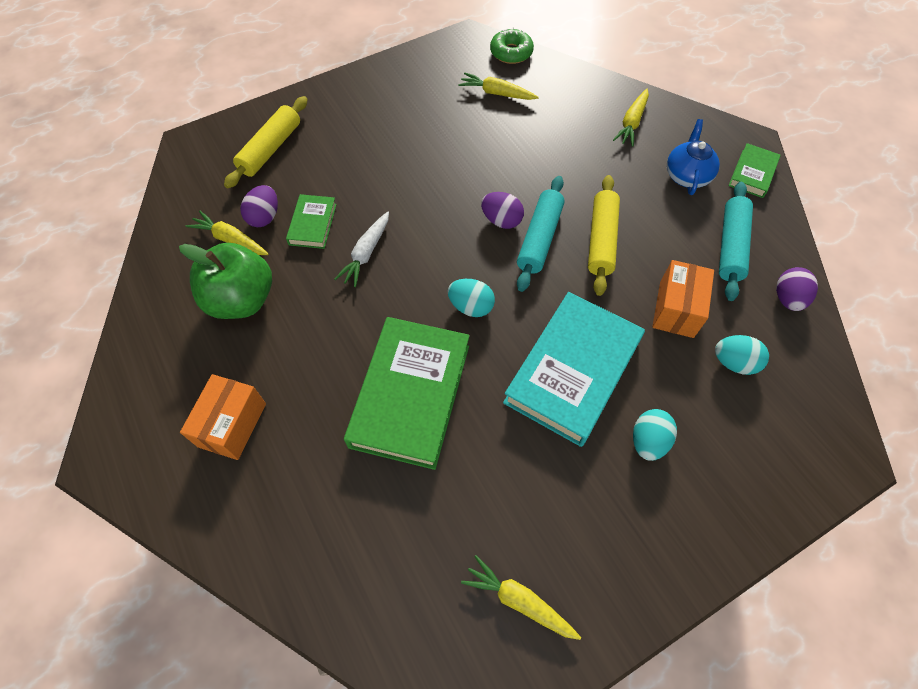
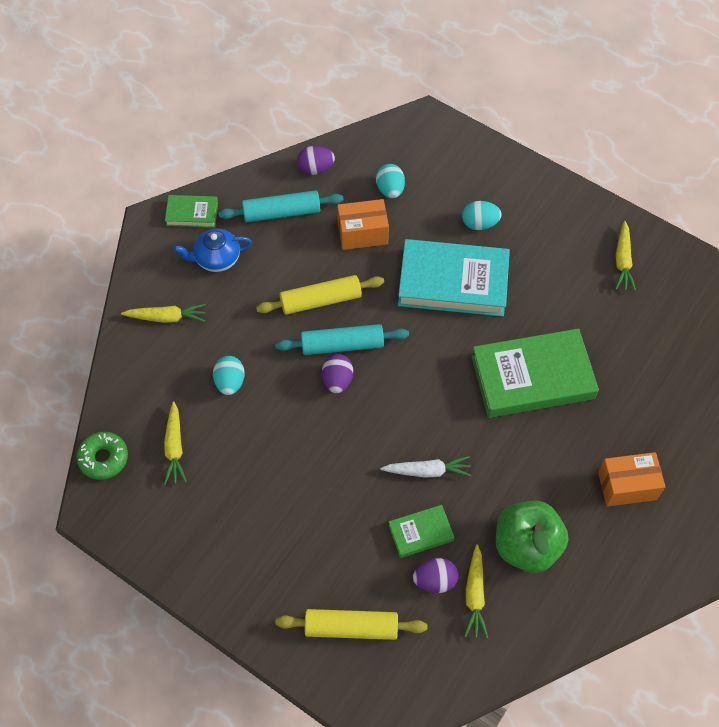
camera: 115 degrees left, 0 degrees up
(471, 306) = (435, 369): turquoise egg -> turquoise egg (230, 382)

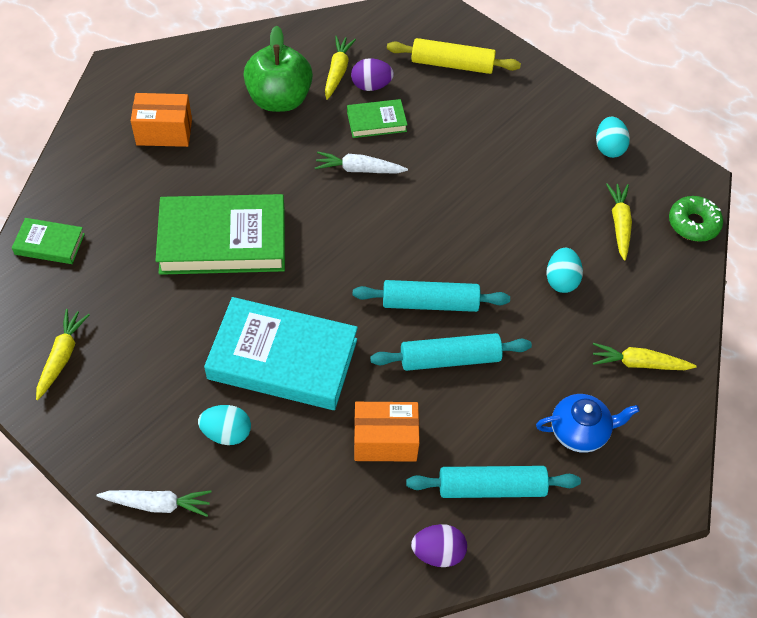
camera: 175 degrees left, 5 degrees down
(192, 213) = (615, 504): green book -> green book (49, 244)
(320, 300) = (450, 359): yellow rolling pin -> turquoise rolling pin
(337, 380) = (440, 266): purple egg -> none
(390, 190) = (336, 502): turquoise egg -> turquoise egg (609, 148)
(512, 173) = (157, 504): none -> white carrot

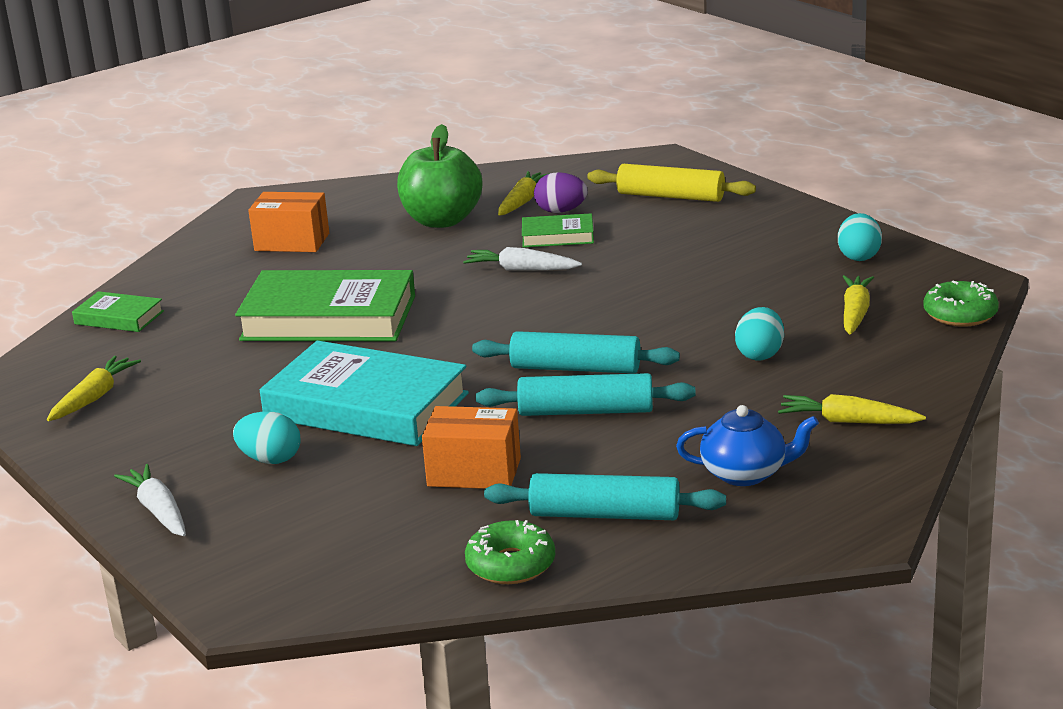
camera: 15 degrees right, 30 degrees down
(157, 504) = (158, 511): white carrot -> white carrot turned 135 degrees counterclockwise
(438, 553) = (511, 564): purple egg -> green donut

